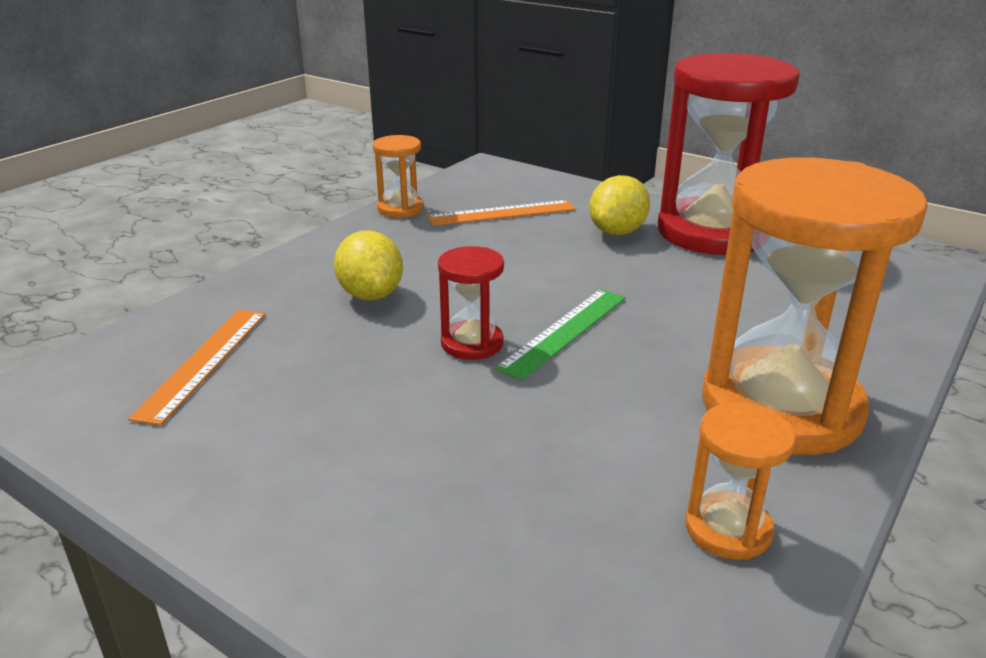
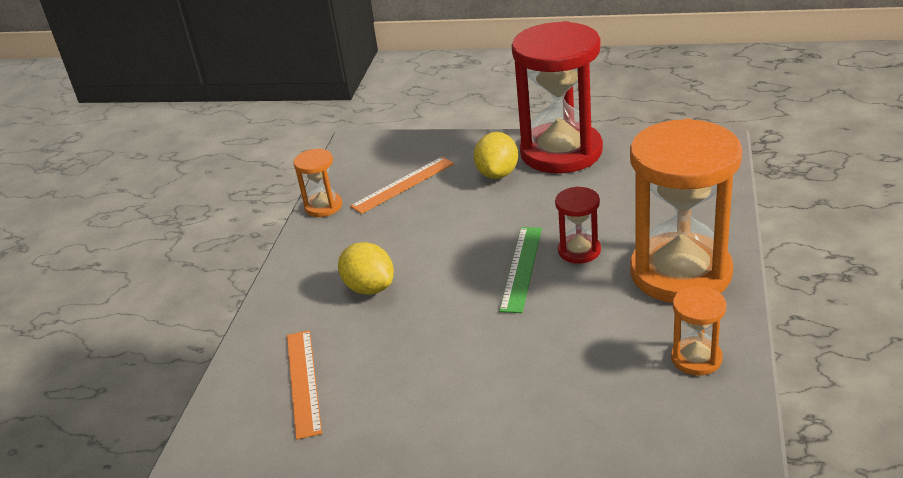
camera: 20 degrees left, 5 degrees up
(472, 343) = (470, 299): red hourglass -> red hourglass (579, 251)

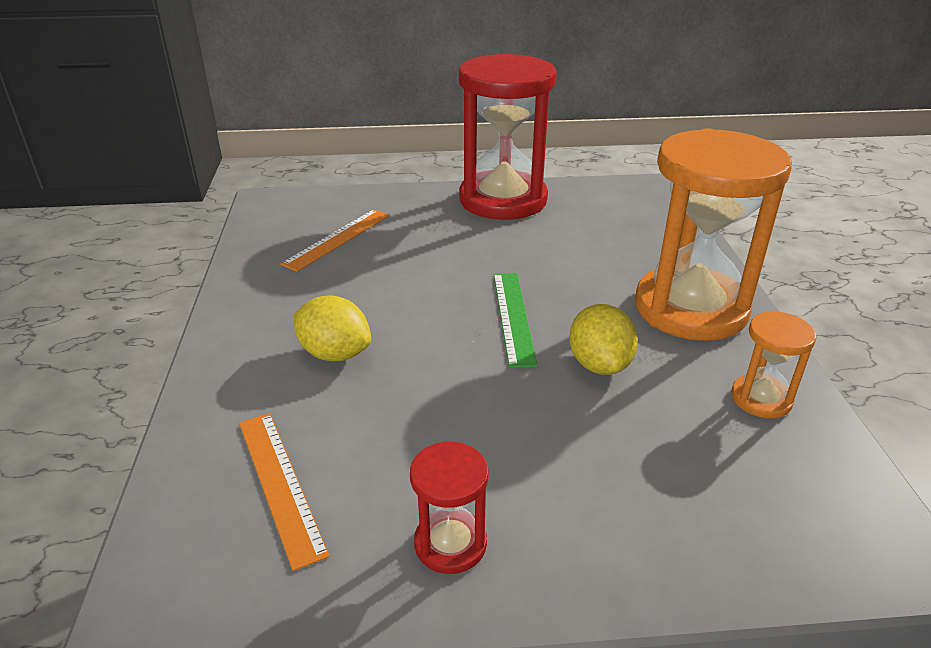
camera: 20 degrees left, 0 degrees up
(323, 206) = (246, 266): orange hourglass -> none
(497, 174) = (443, 223): yellow lemon -> yellow lemon (599, 364)
(579, 251) = (569, 294): red hourglass -> red hourglass (450, 544)

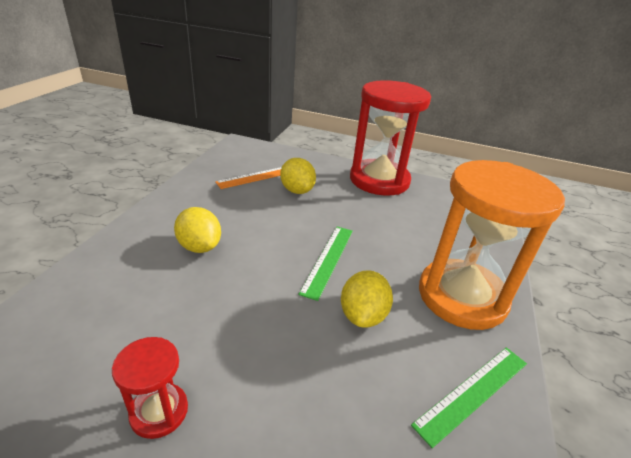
camera: 20 degrees right, 0 degrees up
(280, 484) = (98, 321): orange ruler -> none
(405, 243) = (297, 190): none -> yellow lemon
(761, 399) = (472, 392): orange hourglass -> green ruler

